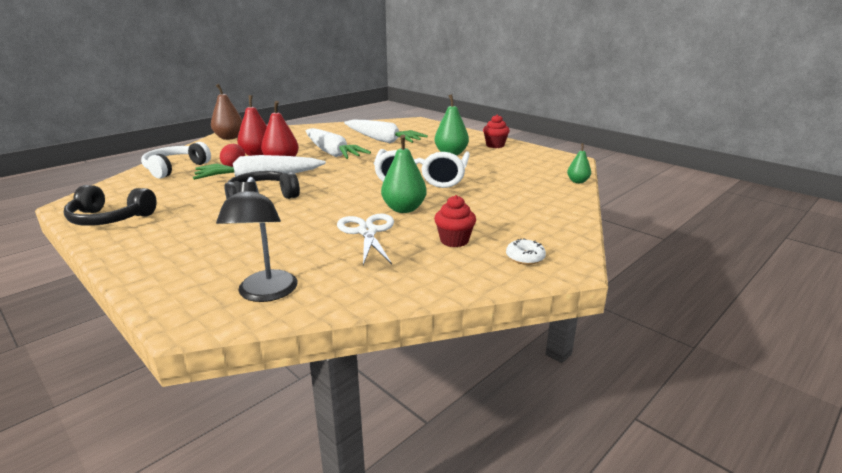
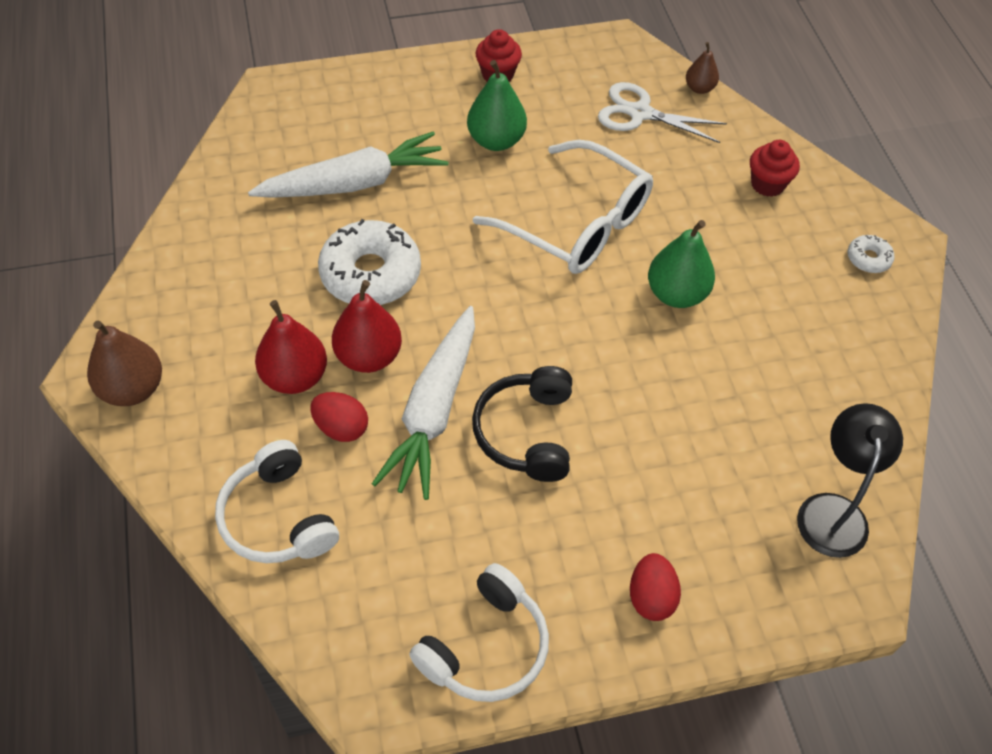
camera: 60 degrees left, 30 degrees up
(110, 218) = (486, 647): black headphones -> white headphones
(159, 250) = (651, 597): none -> red egg
(266, 294) = (833, 511): black lamp -> black lamp turned 105 degrees counterclockwise
(332, 153) = (370, 274): white carrot -> white donut
(367, 231) = (724, 359): white scissors -> white scissors (640, 113)
(454, 240) = (796, 293): red cupcake -> red cupcake (767, 184)
(577, 181) = (699, 88): green pear -> brown pear

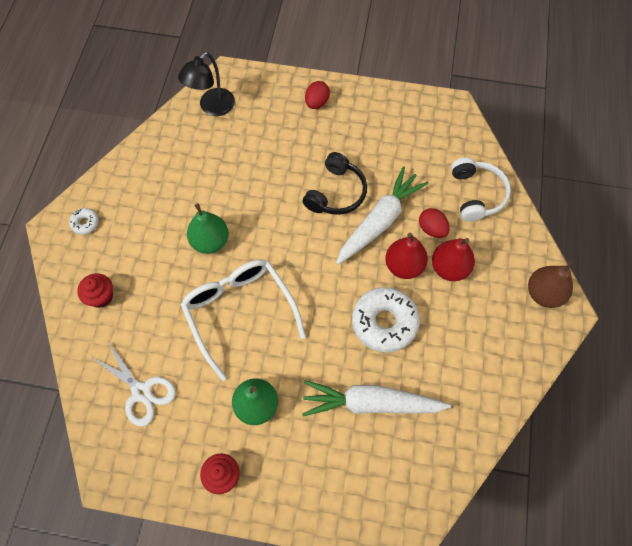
camera: 155 degrees left, 10 degrees up
(486, 647) = (398, 109): white headphones -> none
(699, 88) = (83, 400): brown pear -> none

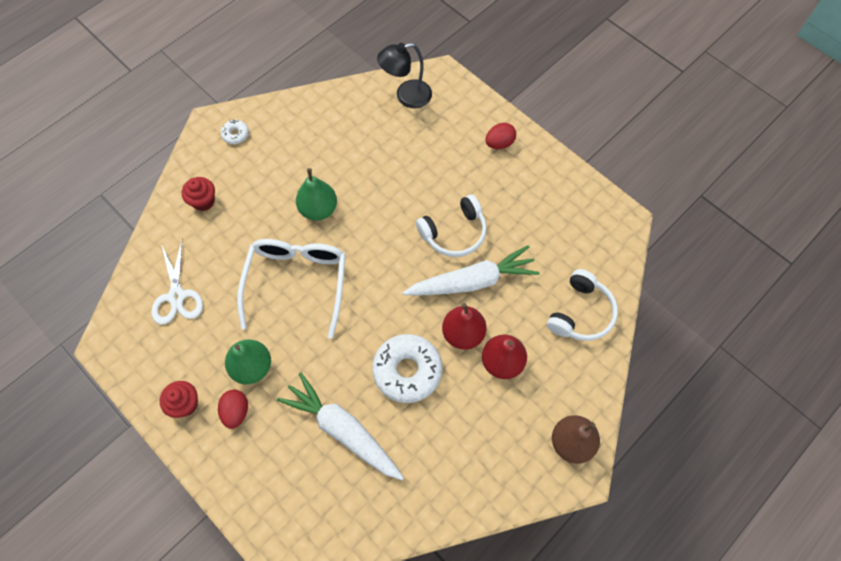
camera: 35 degrees right, 0 degrees up
(336, 193) = (454, 233): black headphones -> white headphones
(432, 229) = (514, 318): red egg -> red egg (236, 412)

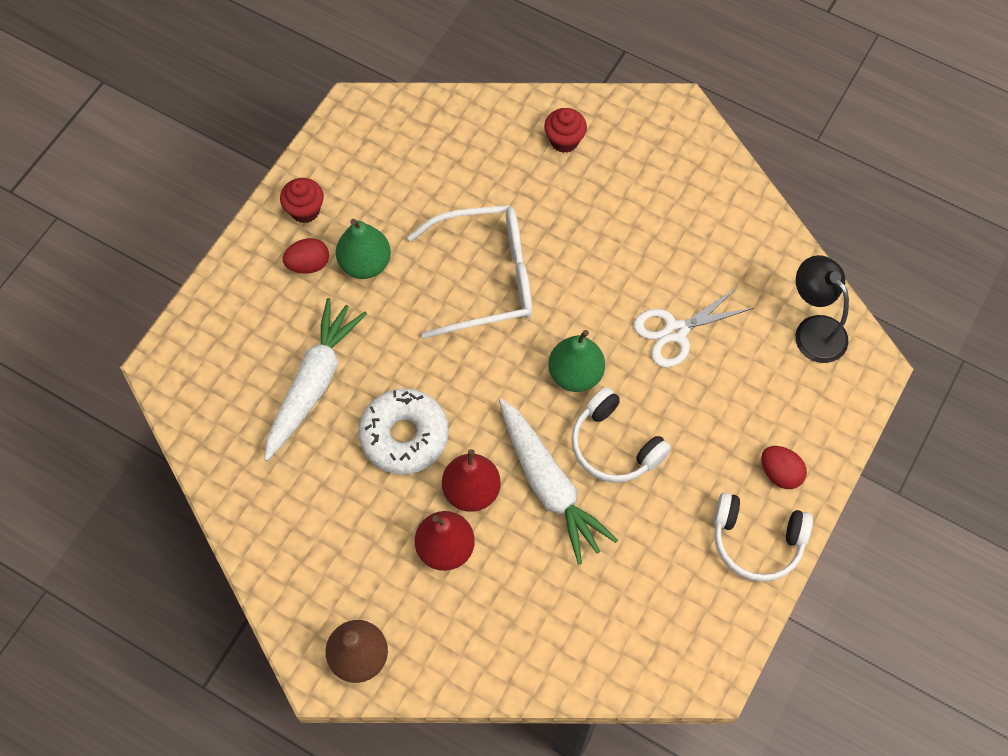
camera: 75 degrees right, 0 degrees up
(176, 296) = (431, 156): white scissors -> white scissors (675, 331)
(235, 134) = (673, 143): white donut -> none
(318, 209) = (595, 272): green pear -> green pear (575, 374)
(581, 313) = (543, 637): white headphones -> white headphones (756, 541)

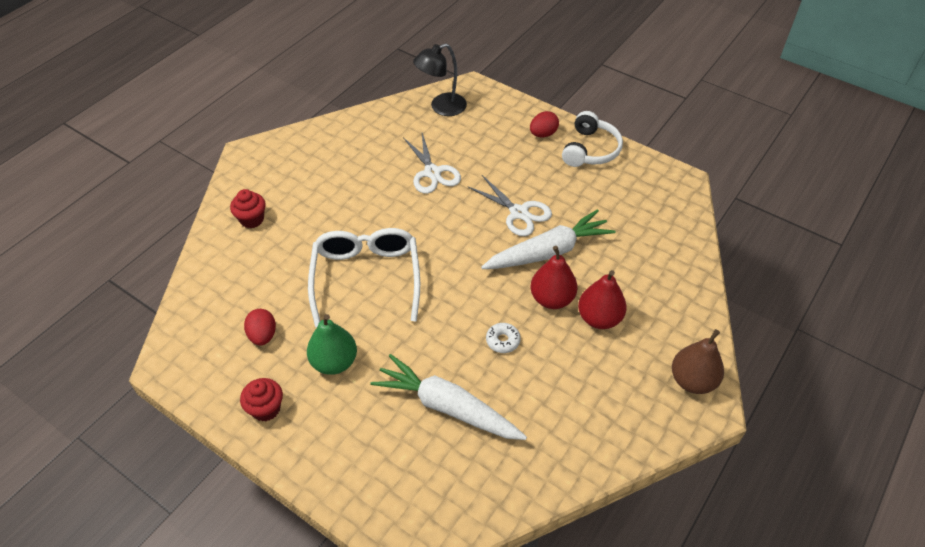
camera: 85 degrees left, 15 degrees down
(308, 264) = (325, 407): red egg -> red egg (263, 335)
(404, 436) = (503, 341): white donut -> white donut, size x0.46
(575, 374) = (459, 229): green pear -> none
(614, 446) = (519, 213): white headphones -> white scissors

